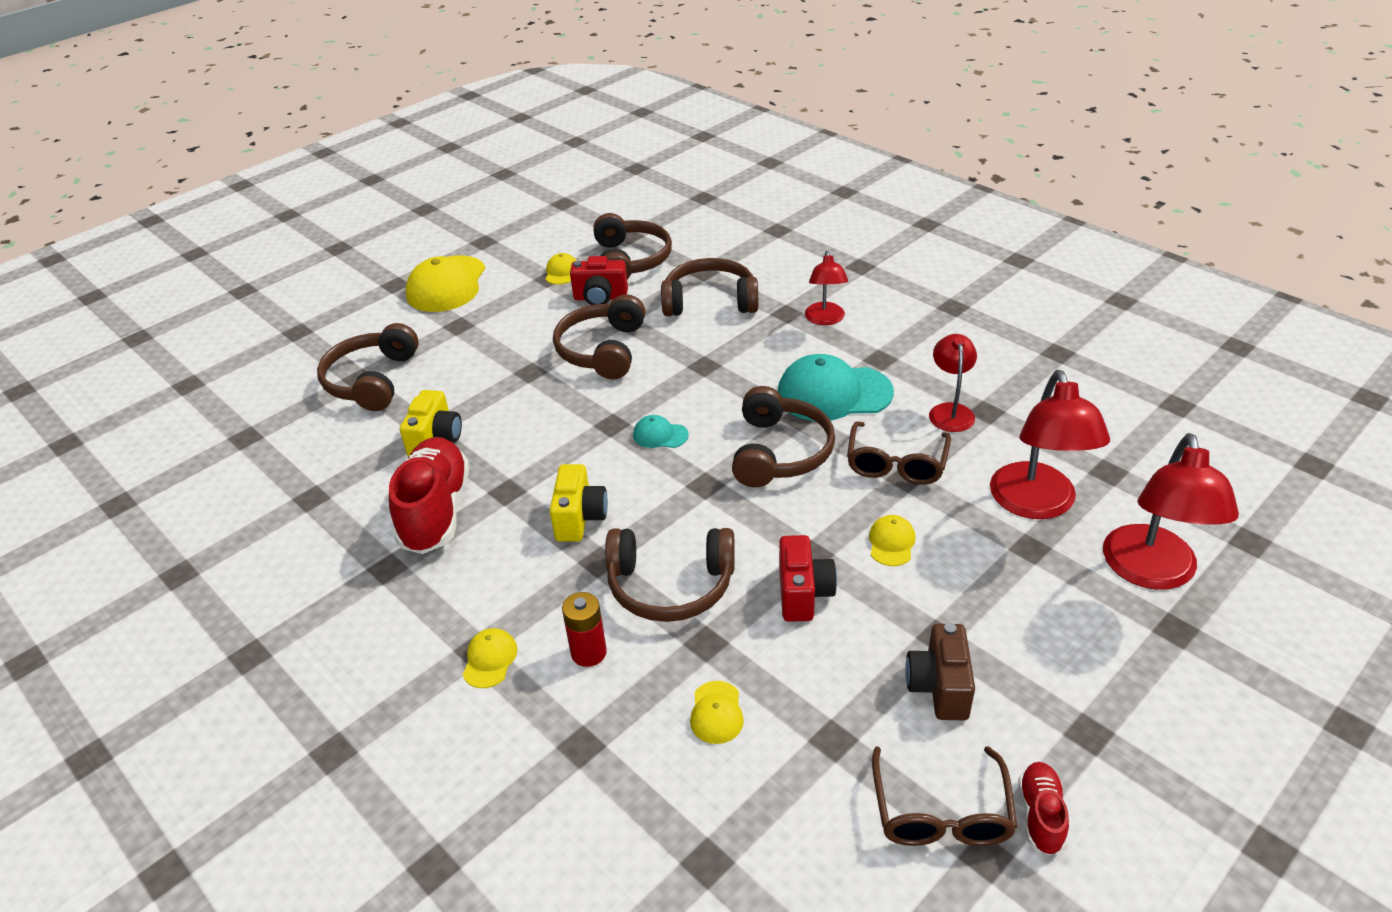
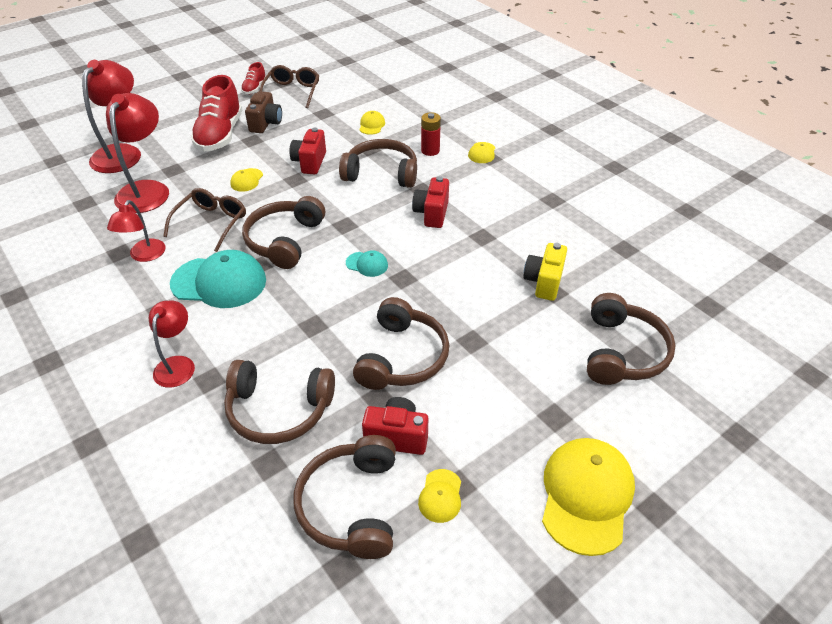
camera: 175 degrees left, 5 degrees up
(436, 511) = (530, 229): red shoe -> red shoe (220, 135)
(580, 518) = (431, 214): yellow camera -> red camera

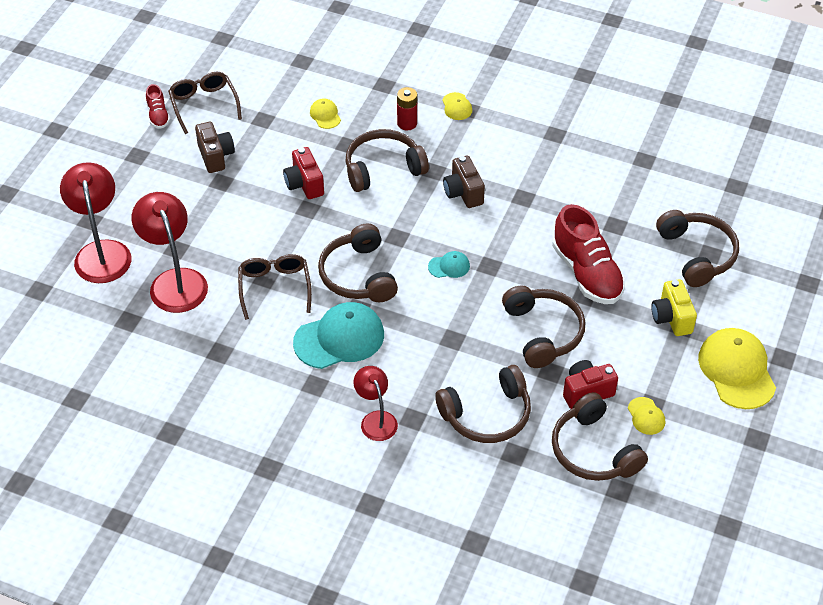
camera: 30 degrees left, 5 degrees up
(144, 256) = (247, 345): red lamp -> none
(220, 135) = (182, 189): red shoe -> red shoe (587, 273)
(247, 180) = (262, 229): yellow cap -> none
(431, 214) = (463, 193): red camera -> brown camera
(544, 282) = (602, 220): yellow camera -> yellow camera (671, 318)

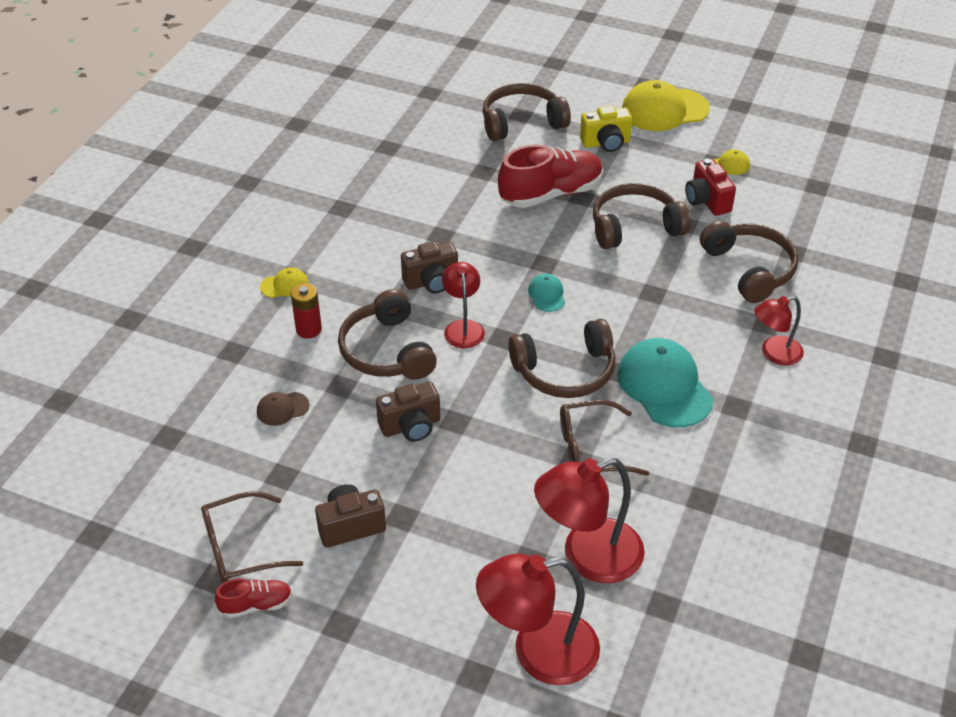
camera: 90 degrees left, 5 degrees down
(304, 184) = (411, 426): red camera -> brown camera
(325, 115) = (282, 409): yellow cap -> brown cap
(409, 213) = (463, 327): none -> red lamp
(593, 451) = (777, 200): brown headphones -> none

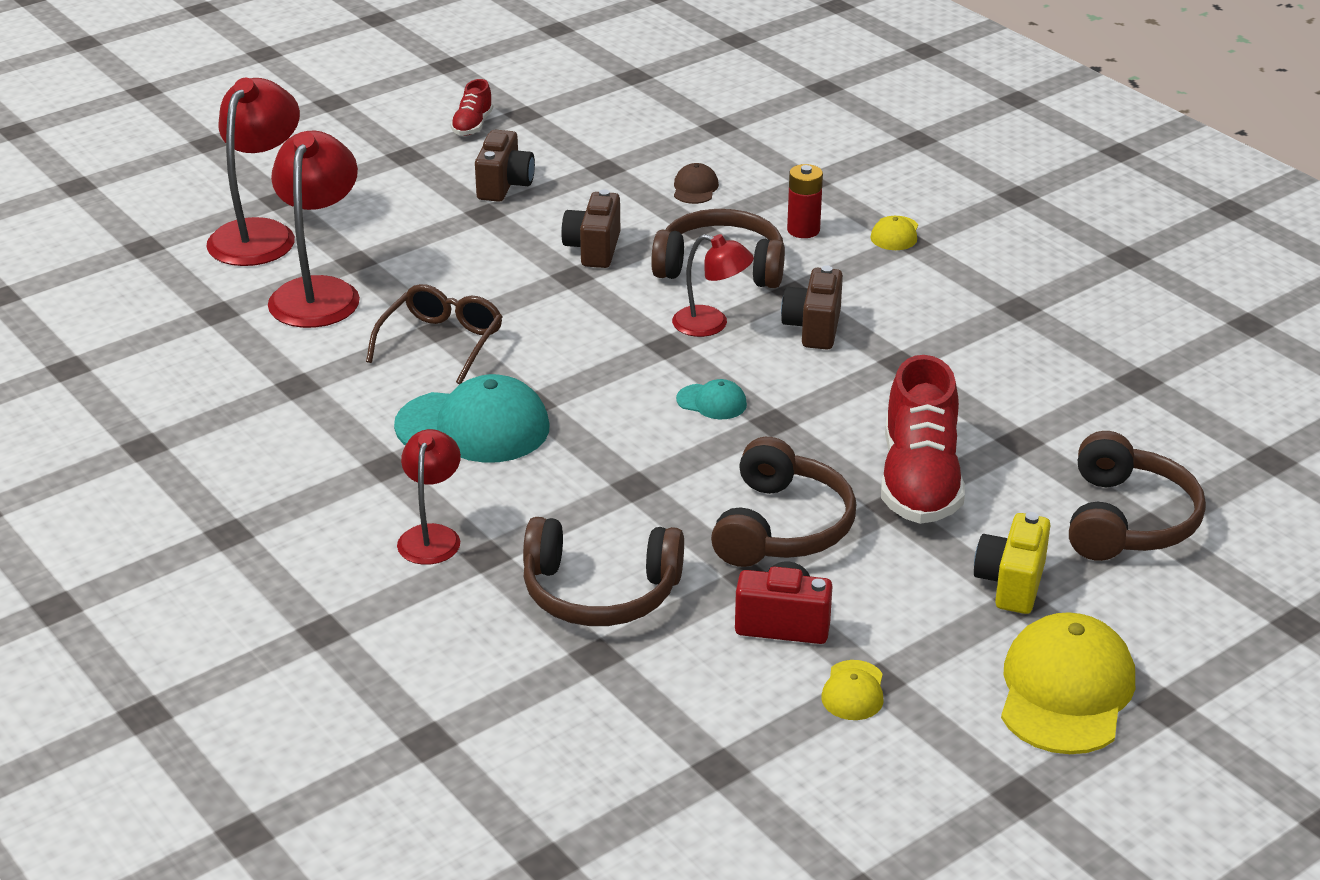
camera: 120 degrees right, 10 degrees down
(240, 548) = (542, 131): brown glasses -> none
(565, 371) = (569, 368): brown headphones -> none

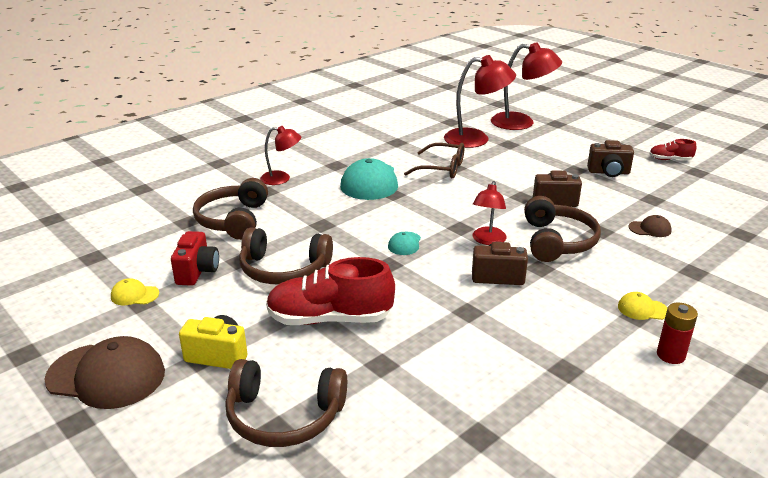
camera: 85 degrees right, 5 degrees down
(803, 230) = (622, 270): red battery -> red battery (670, 355)
(1066, 691) = (106, 376): yellow cap -> brown cap

